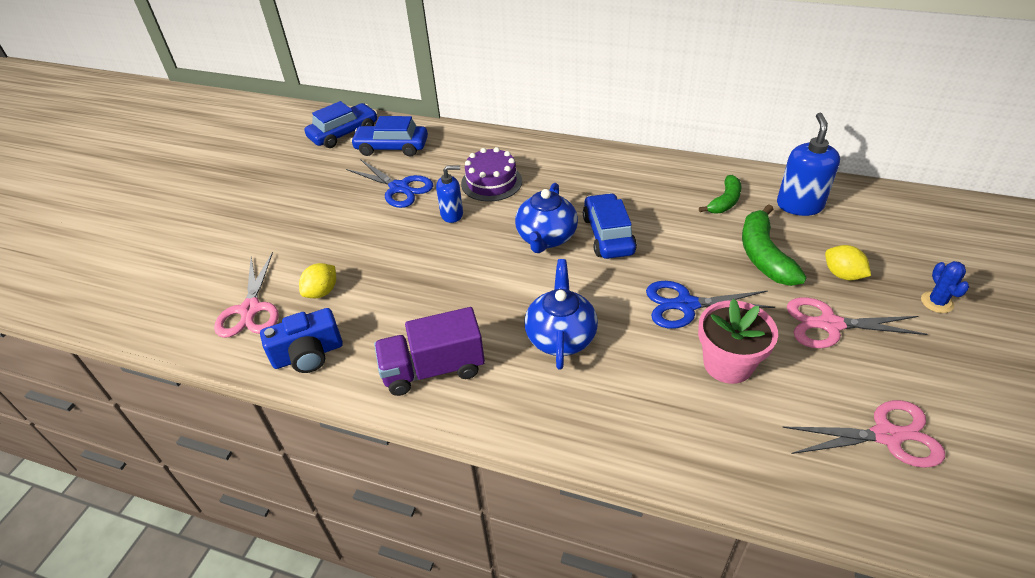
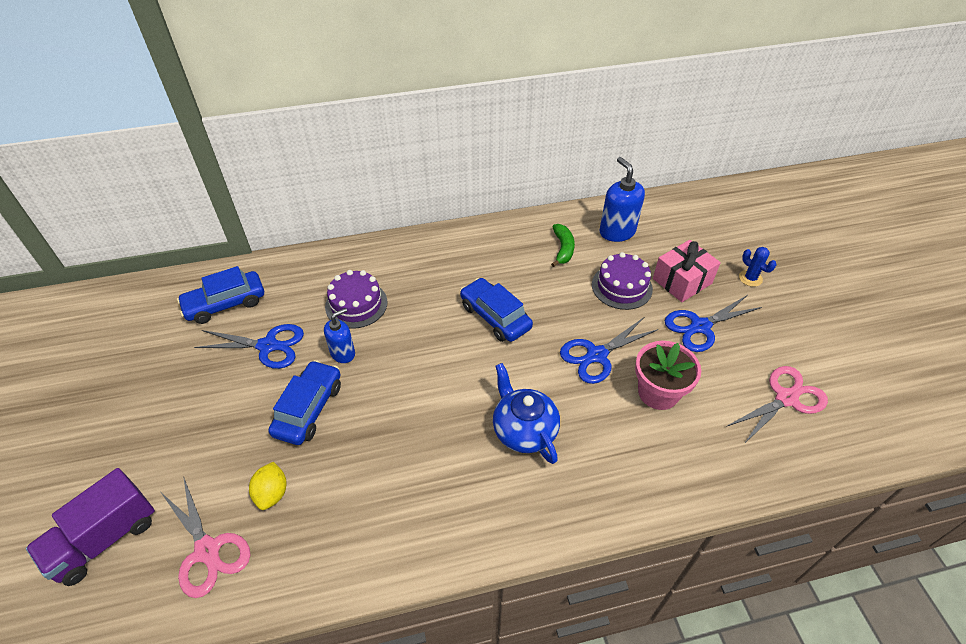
camera: 35 degrees left, 5 degrees up
(308, 354) = (309, 565): blue camera -> none
(344, 133) = (158, 306): blue car -> blue car (309, 409)
(433, 369) = (440, 516): purple truck -> purple truck (105, 538)
(546, 238) = (446, 341): blue teapot -> none
(764, 255) = (621, 286): green banana -> purple cake
(829, 324) = (700, 326): pink scissors -> blue scissors
(842, 275) = (682, 281): yellow lemon -> pink gift

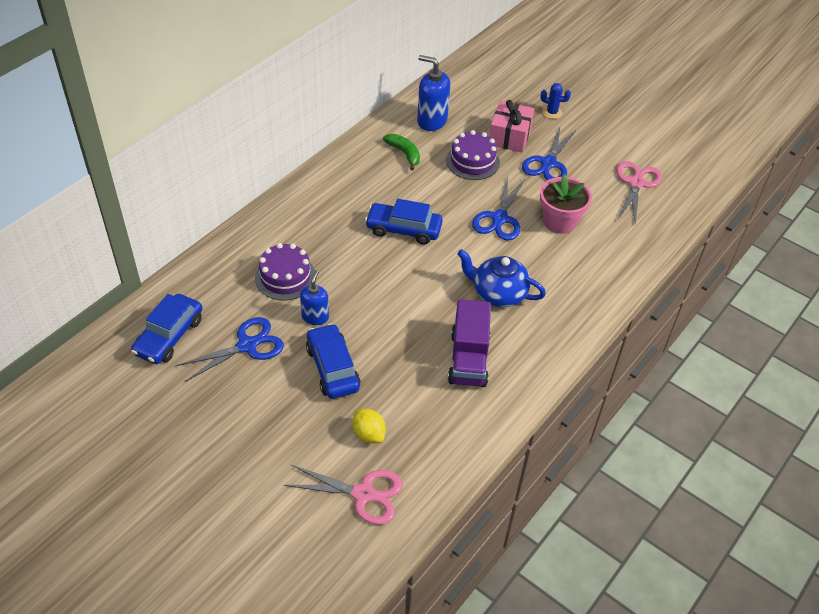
camera: 40 degrees left, 0 degrees up
(105, 538) = (277, 538): purple truck -> purple truck (468, 359)

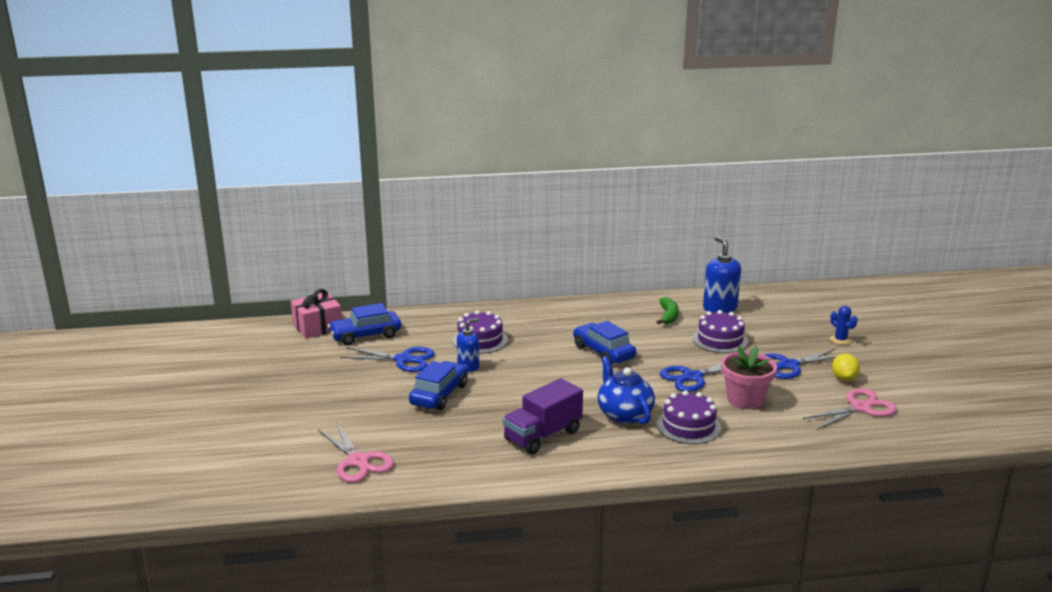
camera: 45 degrees right, 25 degrees down
(368, 434) = (409, 436): yellow lemon -> yellow lemon (844, 378)
(509, 136) = (776, 339): pink gift -> pink gift (317, 327)
(554, 277) = (688, 426): none -> purple cake

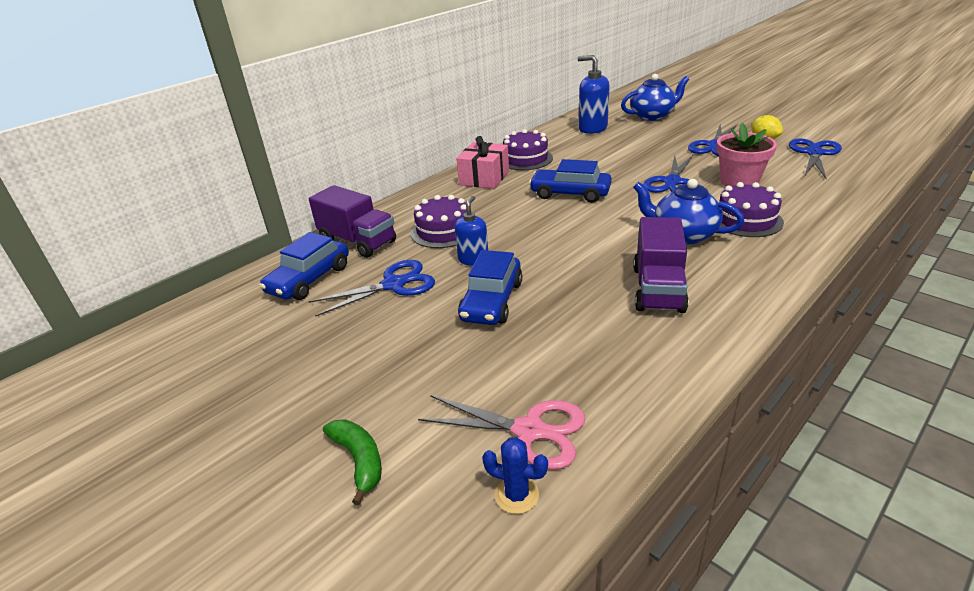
camera: 35 degrees left, 10 degrees up
(317, 327) = (233, 296): pink gift -> pink gift (484, 178)
(422, 324) = (357, 241): none -> purple truck
(439, 395) = (491, 301): blue car -> blue car turned 150 degrees counterclockwise
(668, 316) = (567, 147): green banana -> green banana (359, 460)
(720, 340) = (636, 148): purple cake -> purple cake (525, 159)
(793, 318) = (652, 116): none -> blue teapot
(840, 340) = (709, 118): blue cactus -> blue cactus (516, 495)
(860, 408) = (814, 153): pink scissors -> blue scissors

